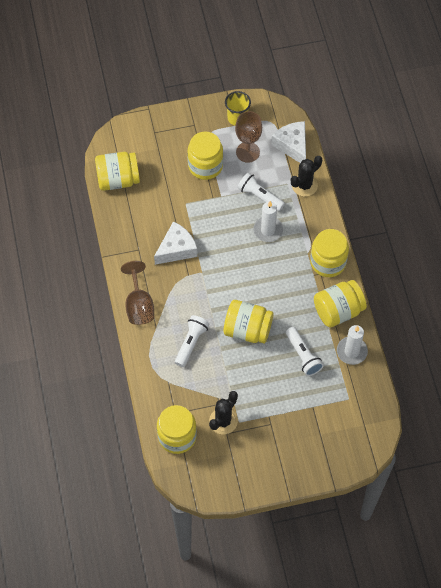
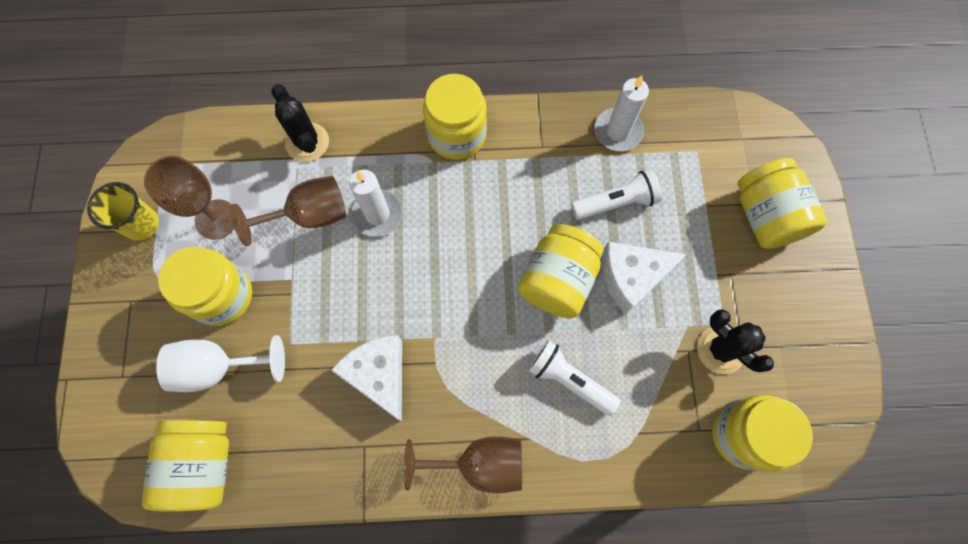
camera: 80 degrees left, 10 degrees up
(167, 174) = (219, 367): none -> white goblet
(259, 196) = (309, 215): white flashlight -> brown goblet
(292, 145) = (226, 147): white cheese -> white cheese (631, 277)
(338, 311) = (545, 137): yellow jar -> yellow jar (765, 216)

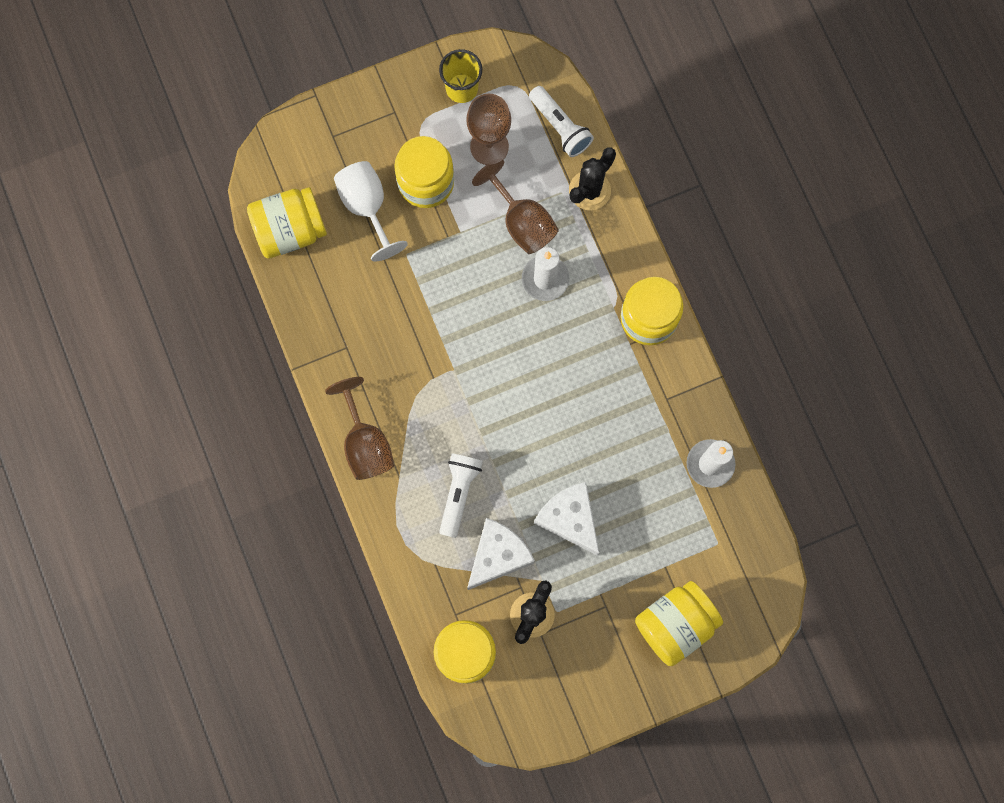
camera: 70 degrees right, 5 degrees up
(379, 375) = (406, 336): white cheese -> white cheese (498, 555)
(557, 280) = (543, 455): yellow jar -> none
(616, 202) = (636, 484): white flashlight -> white flashlight (560, 127)

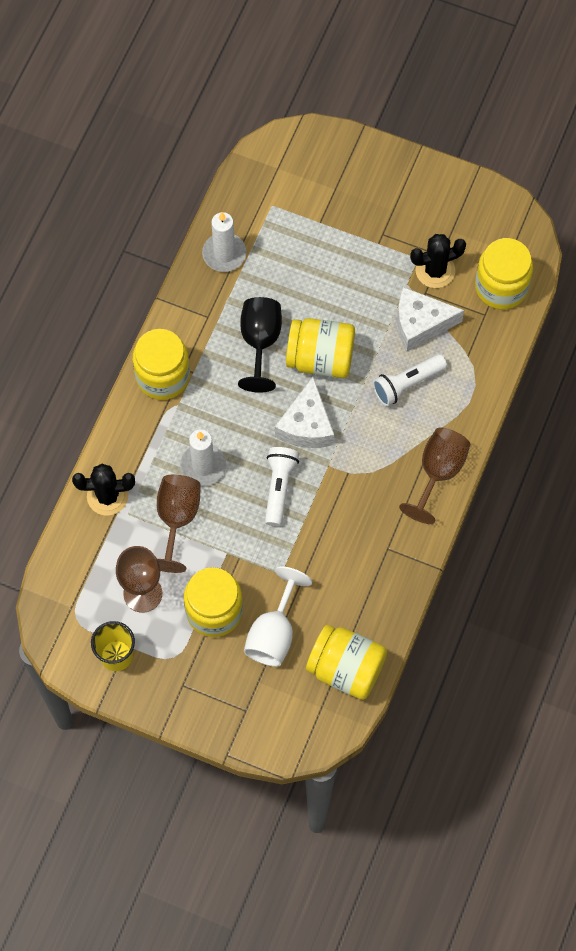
camera: 135 degrees left, 10 degrees down
(560, 127) = (78, 559): white flashlight -> white flashlight (279, 488)
(569, 519) = (350, 303): white cheese -> white cheese (306, 425)
(605, 417) = (260, 342): none -> black goblet
(675, 624) = (350, 186): yellow jar -> yellow jar (320, 358)

